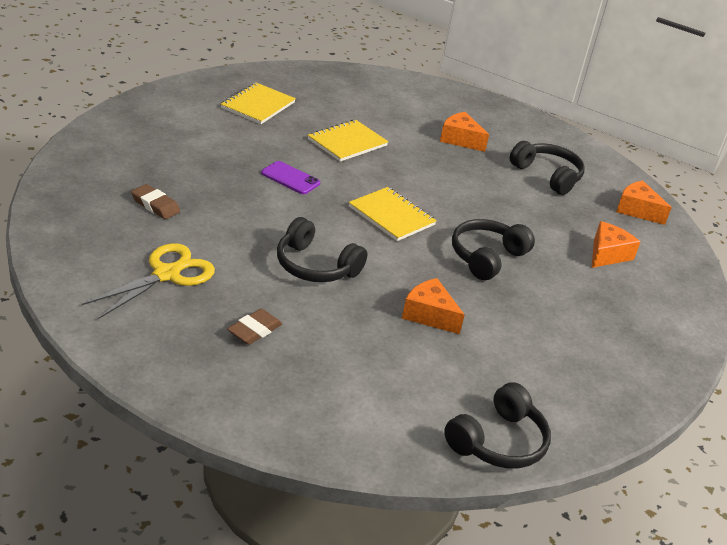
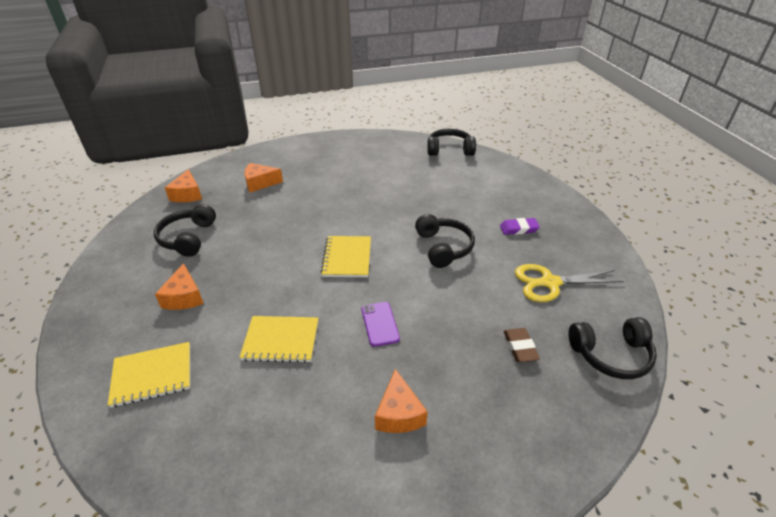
camera: 130 degrees left, 5 degrees up
(254, 330) = (518, 229): brown eraser -> purple eraser
(258, 105) = (297, 445): yellow notebook -> yellow notebook (152, 375)
(429, 315) = (411, 198): orange cheese -> orange cheese (399, 413)
(487, 257) = (330, 209): black headphones -> black headphones (611, 354)

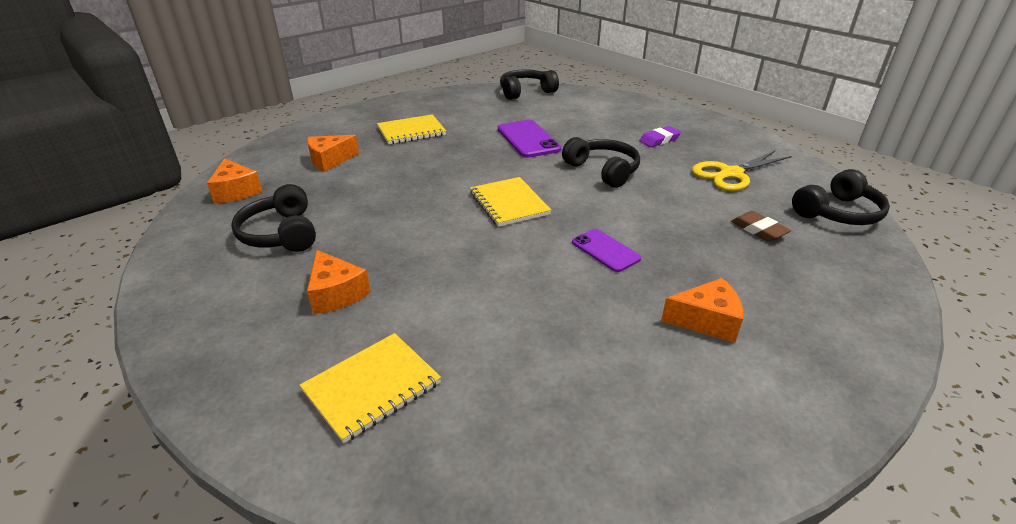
camera: 25 degrees left, 5 degrees down
(281, 340) = (509, 298): yellow notebook -> yellow notebook (411, 131)
(399, 413) = (706, 320): orange cheese -> orange cheese turned 60 degrees counterclockwise
(411, 200) = (528, 139): none -> purple phone

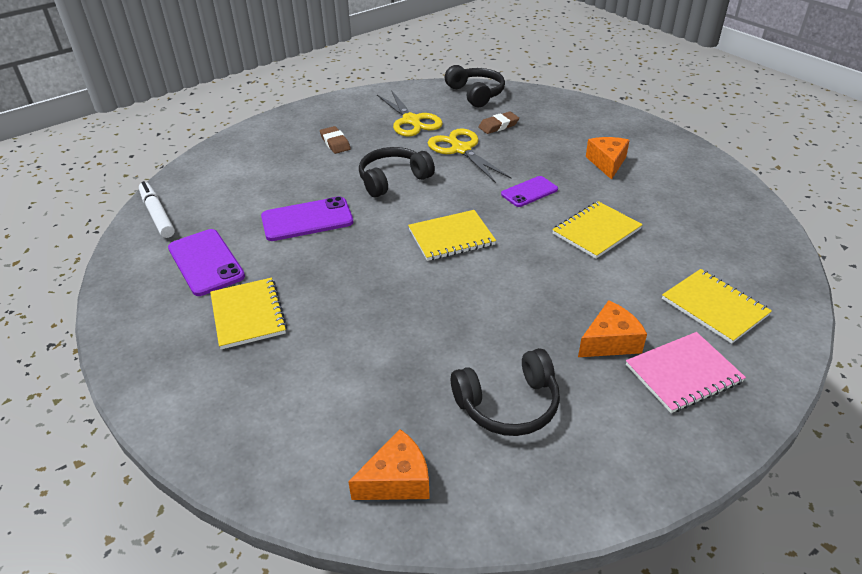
camera: 85 degrees left, 5 degrees up
(272, 341) = (683, 374): none -> pink notebook
(330, 160) = (319, 389): orange cheese -> none
(470, 112) = (206, 262): none -> purple phone
(526, 92) = (157, 215): black headphones -> white marker
(530, 298) = (596, 231): none -> yellow notebook
(659, 140) = (335, 143): purple eraser -> brown eraser
(682, 205) = (461, 149): none -> yellow scissors

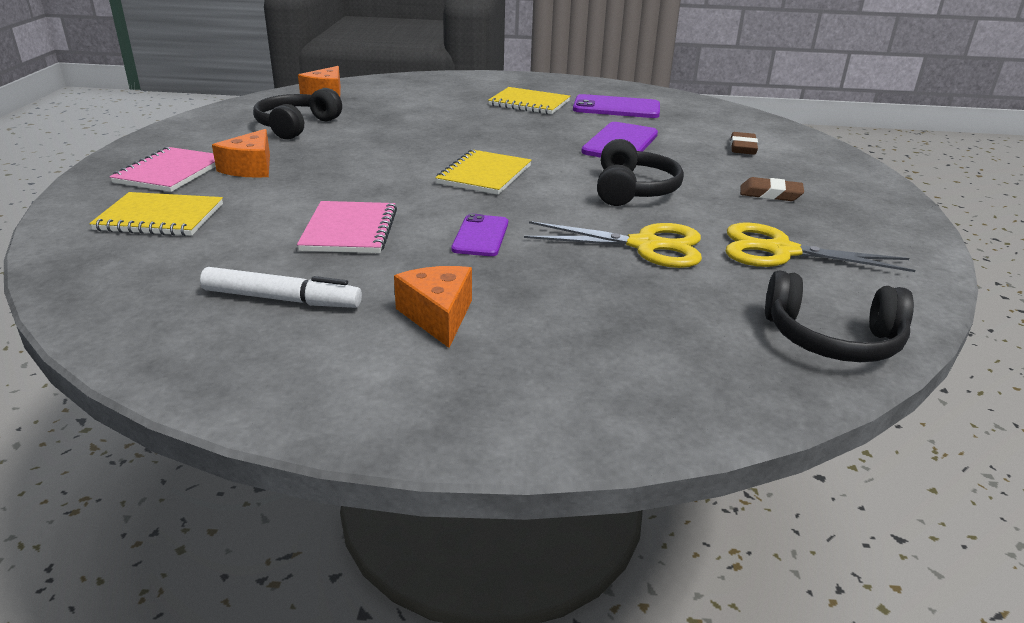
camera: 130 degrees right, 10 degrees down
(157, 215) = (717, 111): white marker -> white marker (282, 299)
(498, 126) = (677, 299): brown eraser -> brown eraser (743, 147)
(596, 231) = (349, 230): yellow notebook -> pink notebook
(607, 163) = (438, 316): orange cheese -> orange cheese turned 150 degrees counterclockwise

